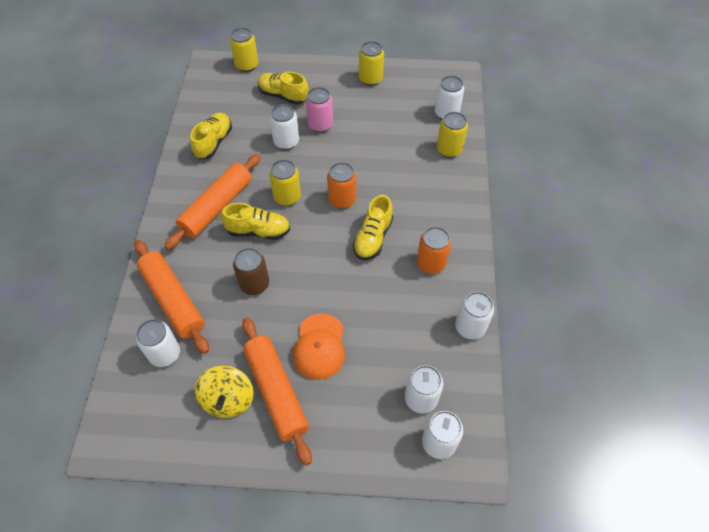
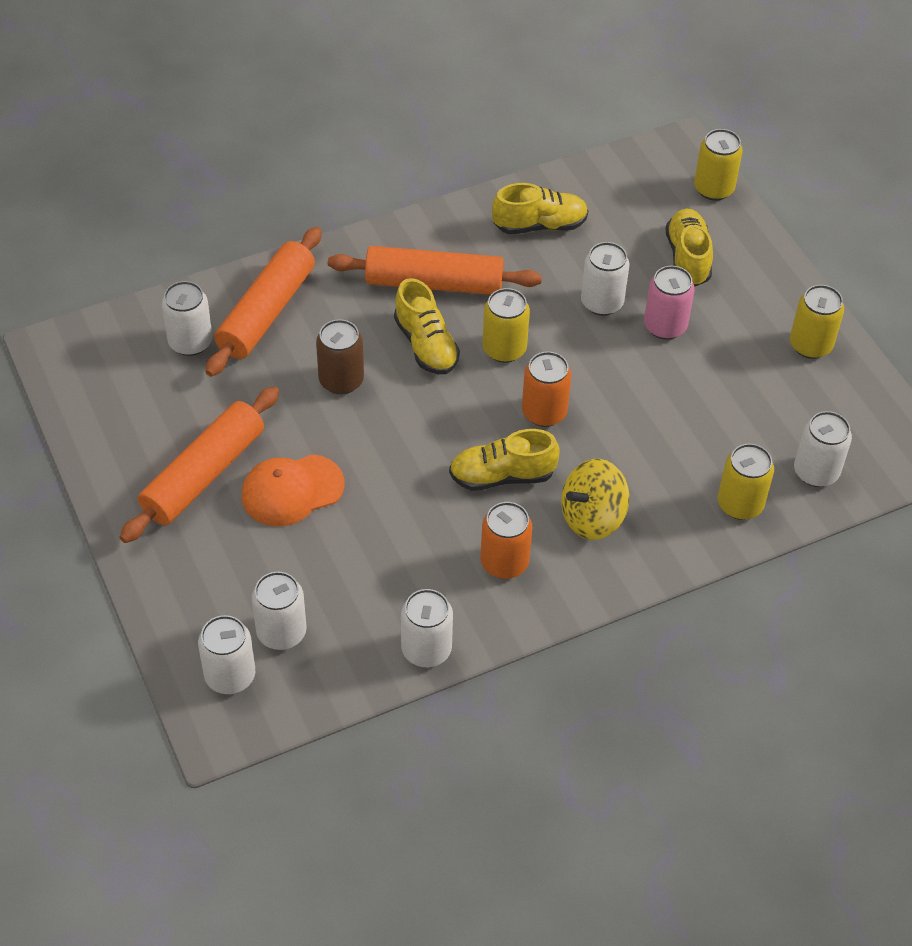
camera: 60 degrees right, 5 degrees down
(228, 399) = (167, 432): yellow spinning top -> yellow spinning top (592, 517)

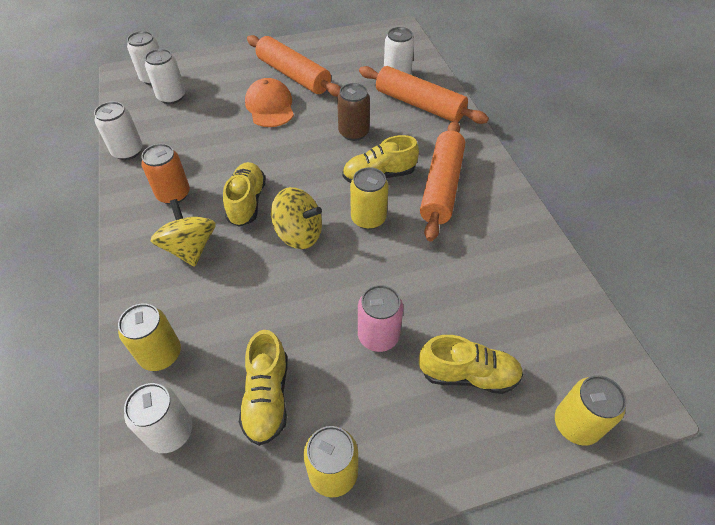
camera: 100 degrees right, 0 degrees up
(540, 225) = (509, 260): yellow shoe -> yellow shoe (267, 397)
(544, 412) = (299, 234): orange can -> yellow spinning top
(602, 302) = (412, 291): white can -> none

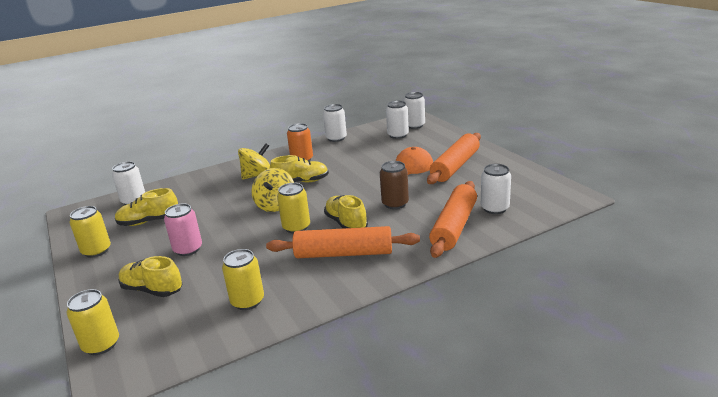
camera: 80 degrees right, 25 degrees down
(161, 354) = (181, 187): yellow can -> yellow can (247, 301)
(468, 374) = (152, 290): yellow shoe -> yellow shoe turned 120 degrees clockwise

